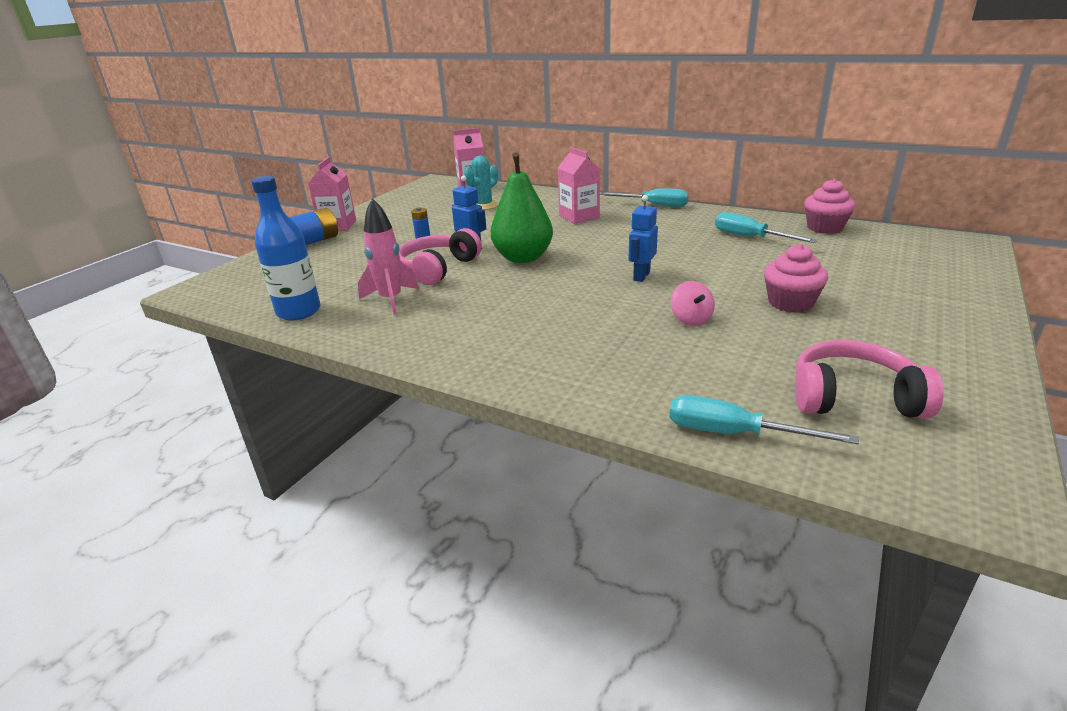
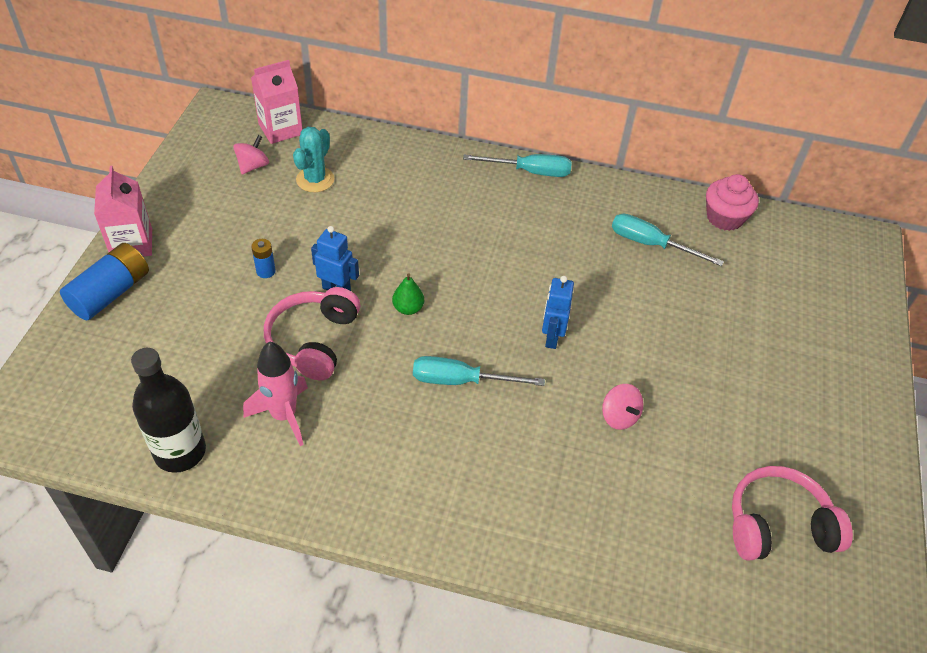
camera: 20 degrees left, 20 degrees up
(299, 311) = (180, 452): blue bottle -> black bottle
(443, 200) = (253, 166): none -> pink spinning top
(523, 258) = (408, 308): green pear -> green pear, size x0.44
(579, 217) = (446, 205): pink carton -> none
(734, 433) = (688, 592): turquoise screwdriver -> turquoise screwdriver (461, 381)
(790, 303) = (708, 375): pink cupcake -> none

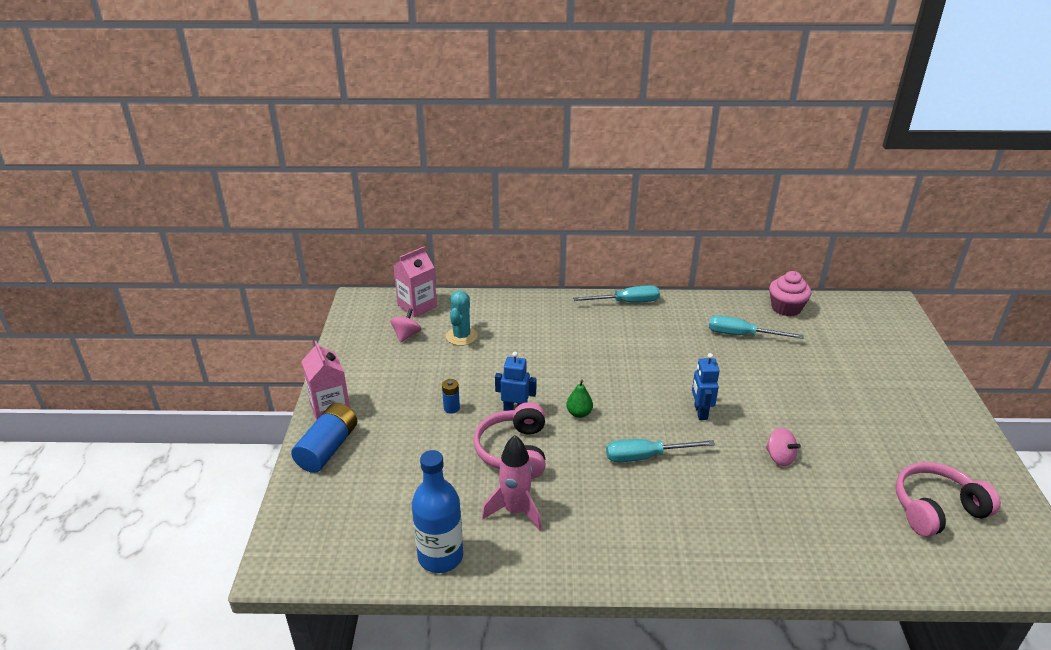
camera: 10 degrees left, 15 degrees down
(180, 452) = (440, 556): black bottle -> blue bottle

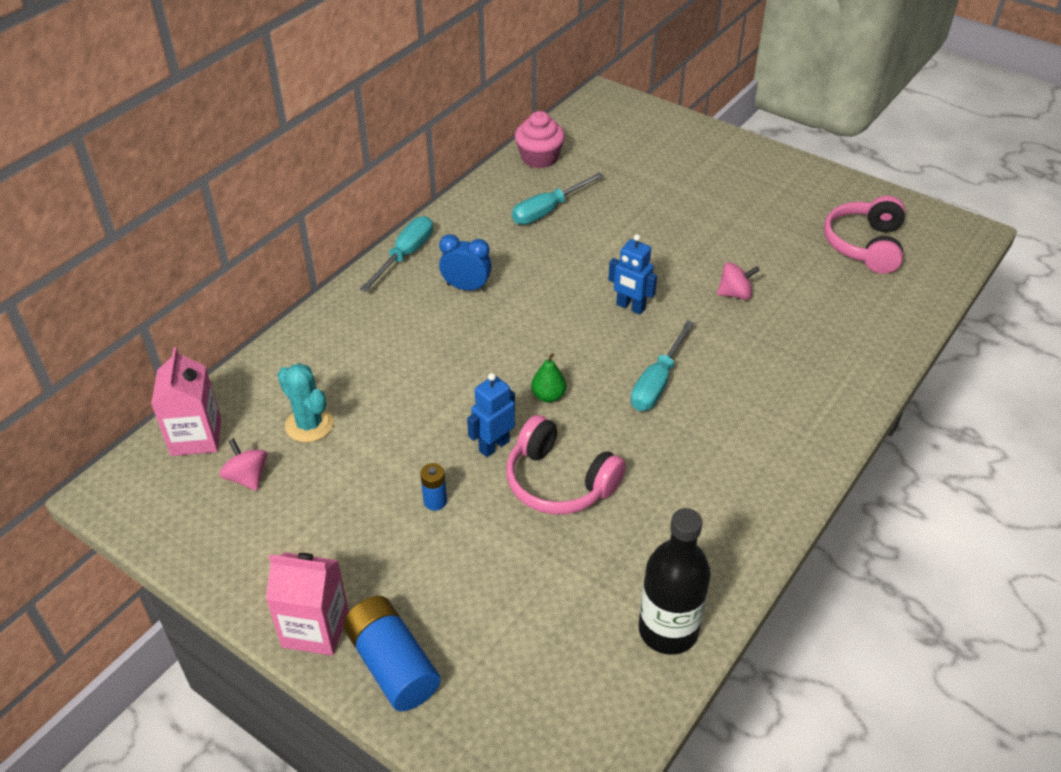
camera: 55 degrees left, 10 degrees up
(440, 556) = (668, 630): blue bottle -> black bottle
(515, 511) = (650, 529): pink rocket -> none
(630, 337) = (466, 287): none -> blue clock

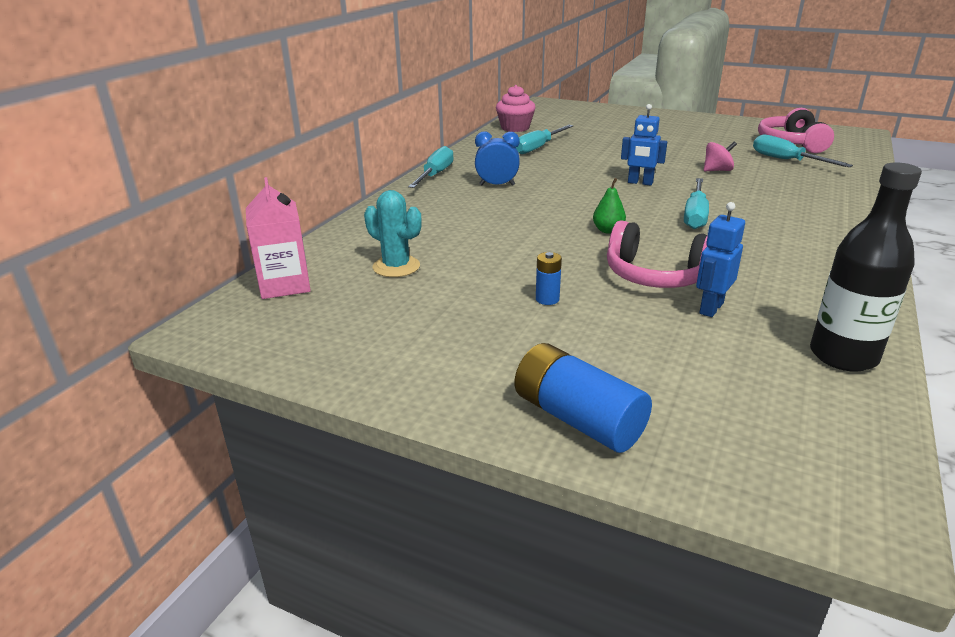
camera: 10 degrees left, 15 degrees down
(247, 477) = (348, 304): pink spinning top -> none
(315, 628) = (474, 401): pink carton -> none
(494, 446) = (580, 261): blue robot -> blue robot (710, 308)
(833, 284) = (786, 160): none -> turquoise screwdriver

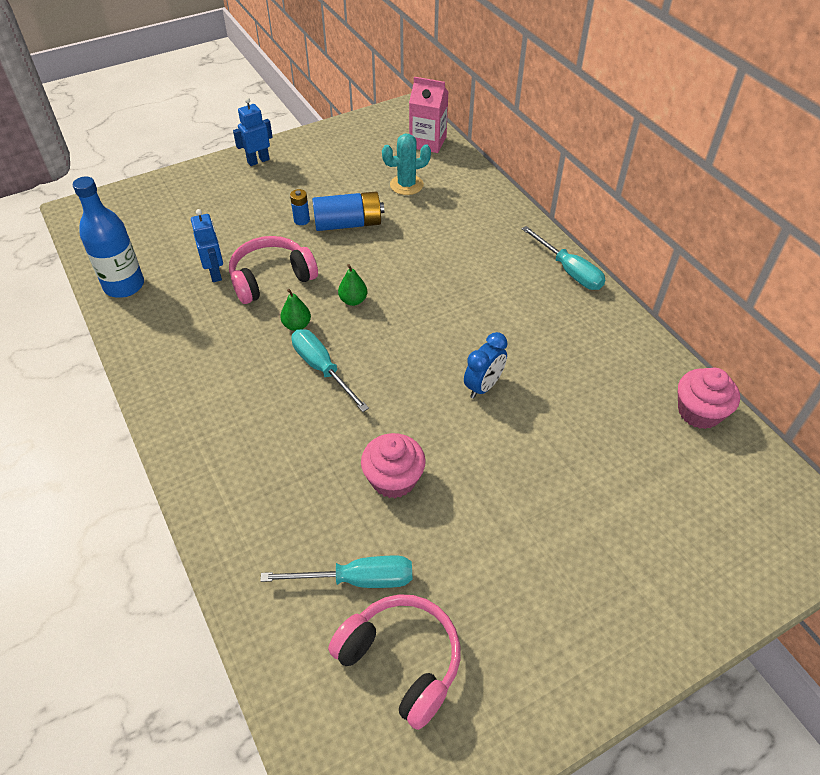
camera: 125 degrees right, 20 degrees up
(497, 185) = (507, 294): blue clock -> blue clock (483, 386)
(538, 147) = (597, 385): turquoise screwdriver -> none
(577, 418) = (208, 178): blue battery -> blue battery (348, 224)
(640, 183) = (422, 389): blue robot -> blue robot (258, 161)
(680, 240) = (297, 325): none -> green pear
(717, 170) = (393, 479): pink spinning top -> pink cupcake
(843, 356) = (124, 285): black bottle -> blue bottle

